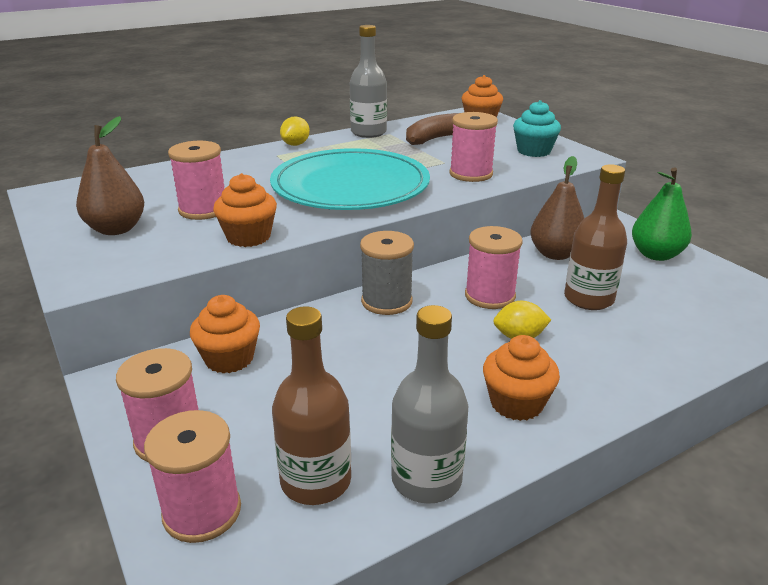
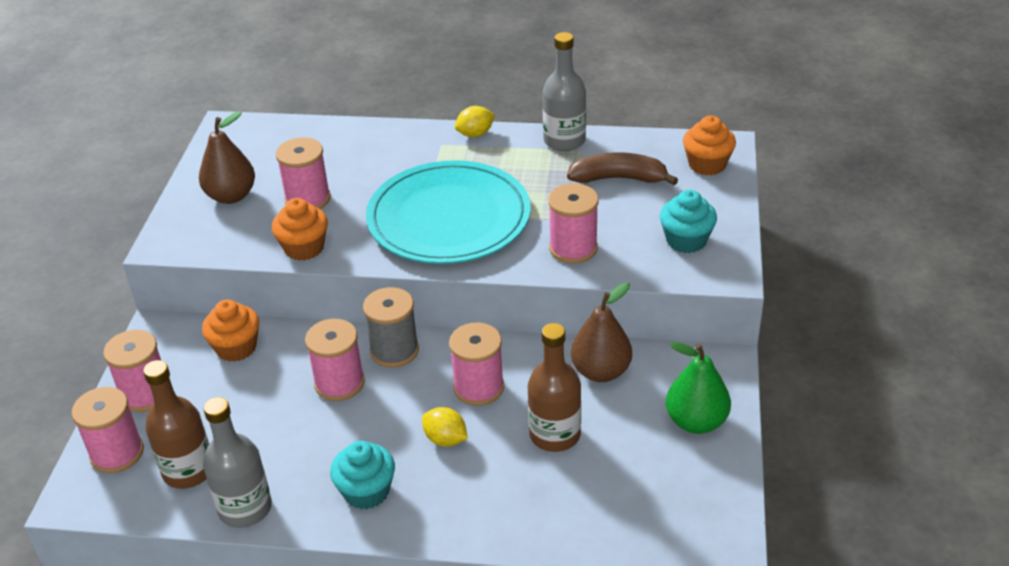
camera: 40 degrees right, 10 degrees up
(372, 341) = (339, 383): none -> pink spool
(516, 403) = (366, 491): orange cupcake -> turquoise cupcake

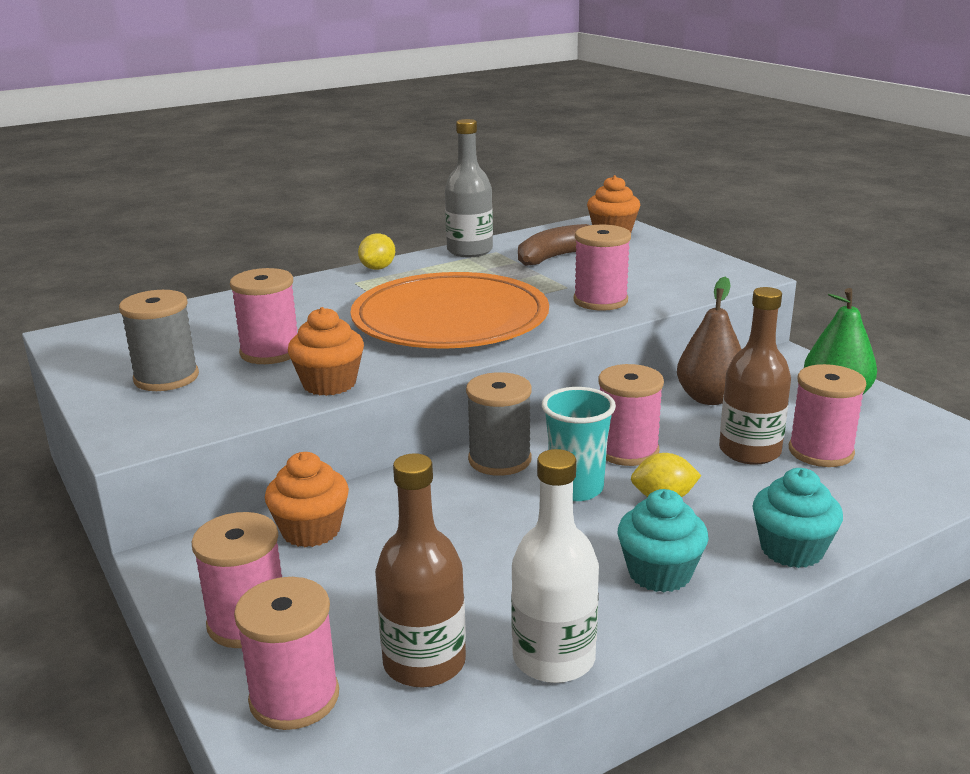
camera: 40 degrees left, 15 degrees down
(231, 196) = (166, 378): brown pear -> grey spool
(245, 508) = (553, 658): grey bottle -> white bottle
(339, 383) = (483, 506): pink spool -> pink spool (820, 451)
(406, 401) = (576, 489): none -> turquoise cup
(449, 218) = (450, 319): turquoise plate -> orange plate
(686, 240) = (680, 270): turquoise cupcake -> turquoise cupcake (791, 550)

